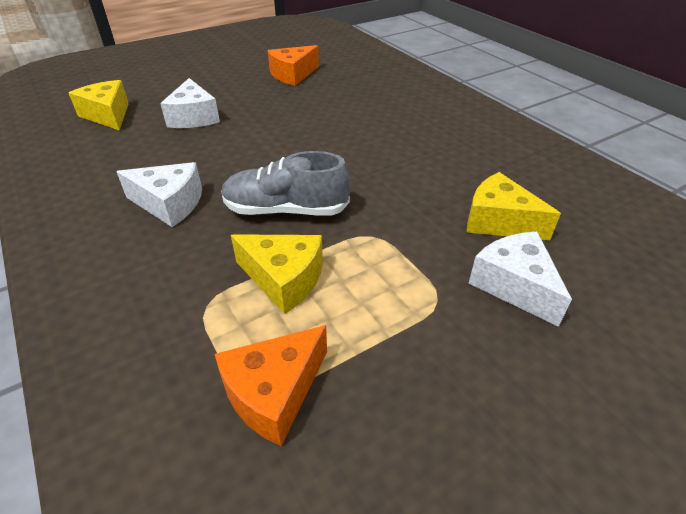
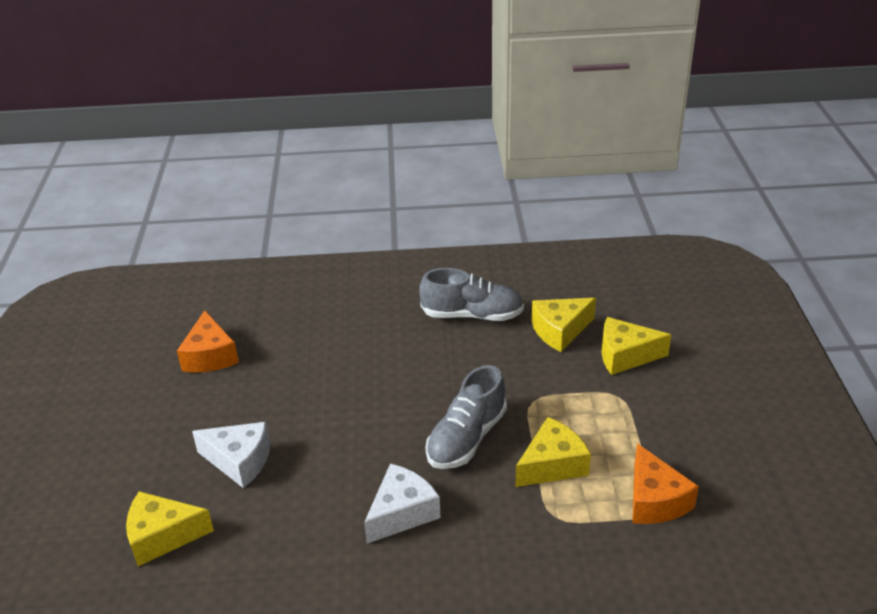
camera: 60 degrees left, 5 degrees down
(458, 161) = (472, 315): none -> grey shoe
(514, 285) = (625, 355): white cheese -> yellow cheese

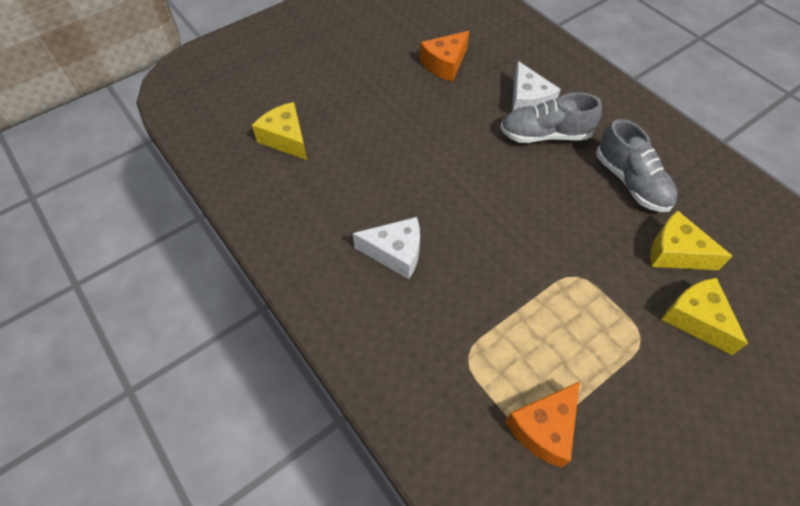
camera: 55 degrees right, 20 degrees up
(239, 461) = (370, 136): white cheese -> white cheese (527, 101)
(466, 438) = (497, 253): grey shoe -> grey shoe (545, 135)
(552, 465) = (519, 327): yellow cheese -> none

